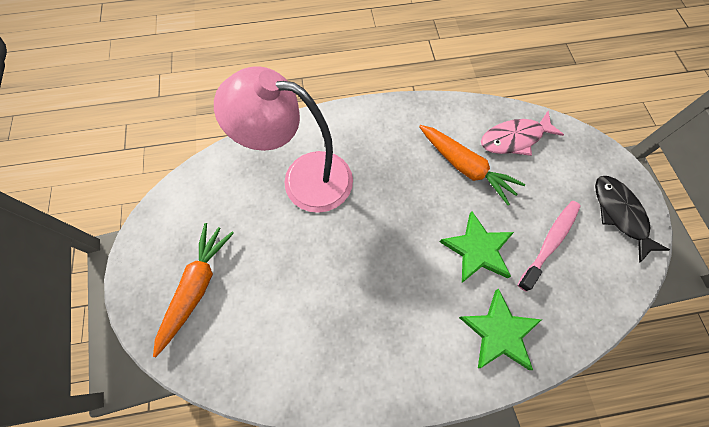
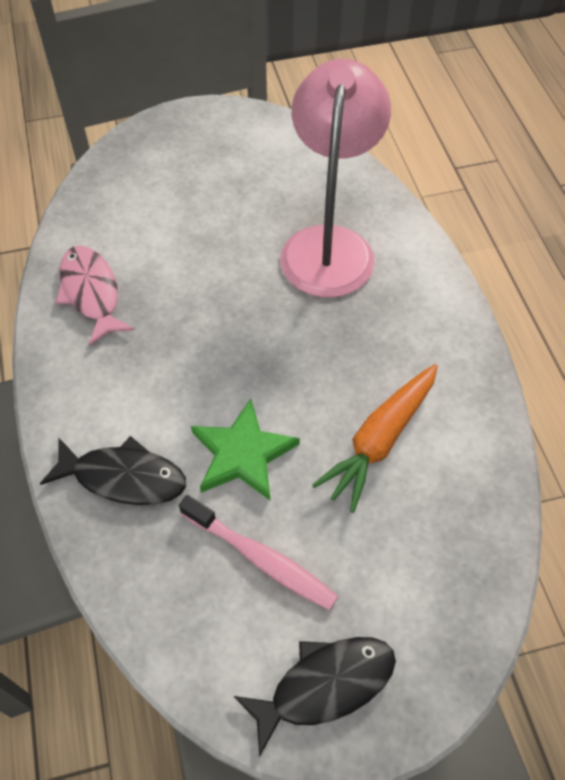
camera: 85 degrees right, 10 degrees down
(197, 287) = (178, 167): orange carrot -> none
(499, 332) = (123, 477): green star -> black fish
(514, 138) = (450, 518): pink fish -> pink fish (91, 293)

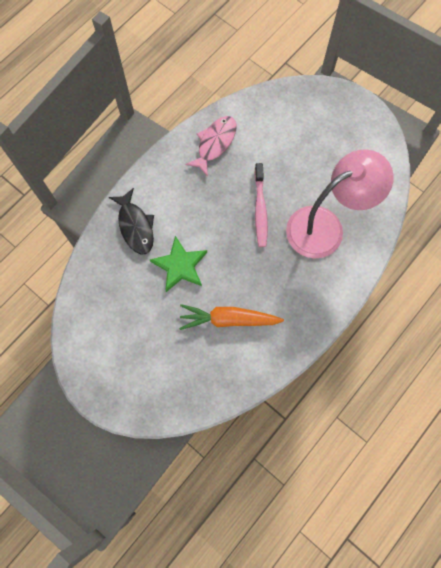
camera: 55 degrees right, 15 degrees up
(261, 558) = (137, 306): pink toothbrush -> pink toothbrush (260, 209)
(324, 685) = (101, 365): black fish -> none

